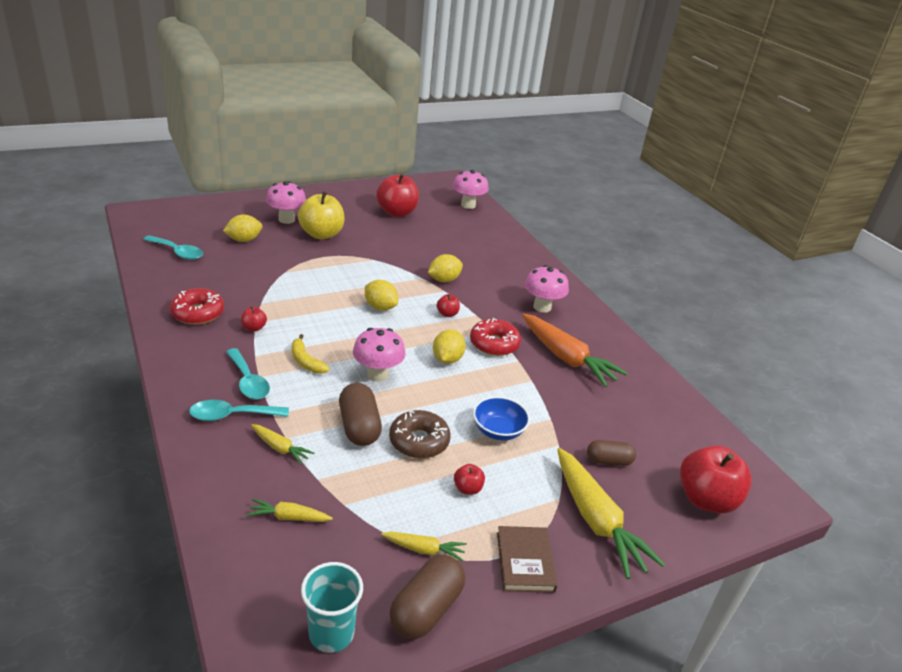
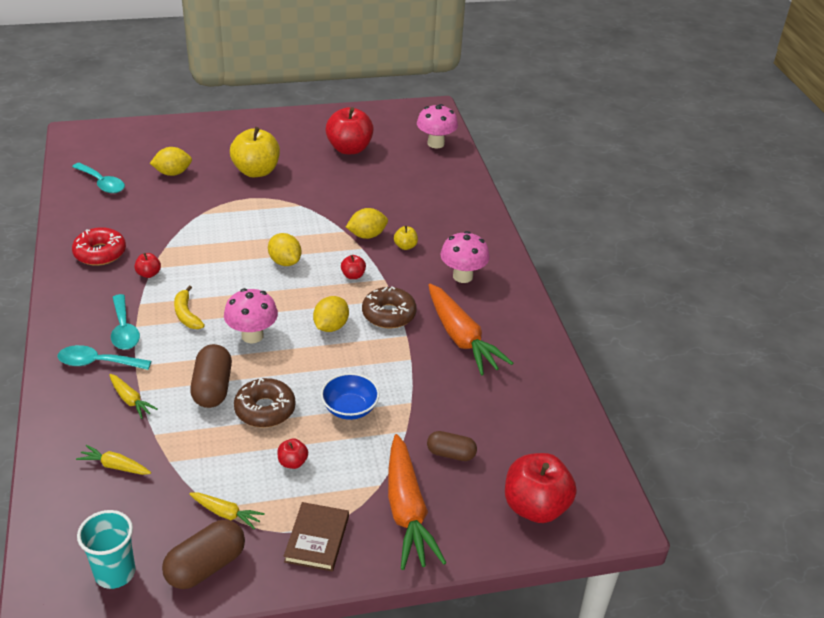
camera: 15 degrees right, 5 degrees up
(286, 219) = (225, 151): pink mushroom -> none
(481, 286) = (405, 246): none -> yellow apple
(494, 344) = (388, 314): red donut -> brown donut
(596, 520) = (407, 510): yellow carrot -> orange carrot

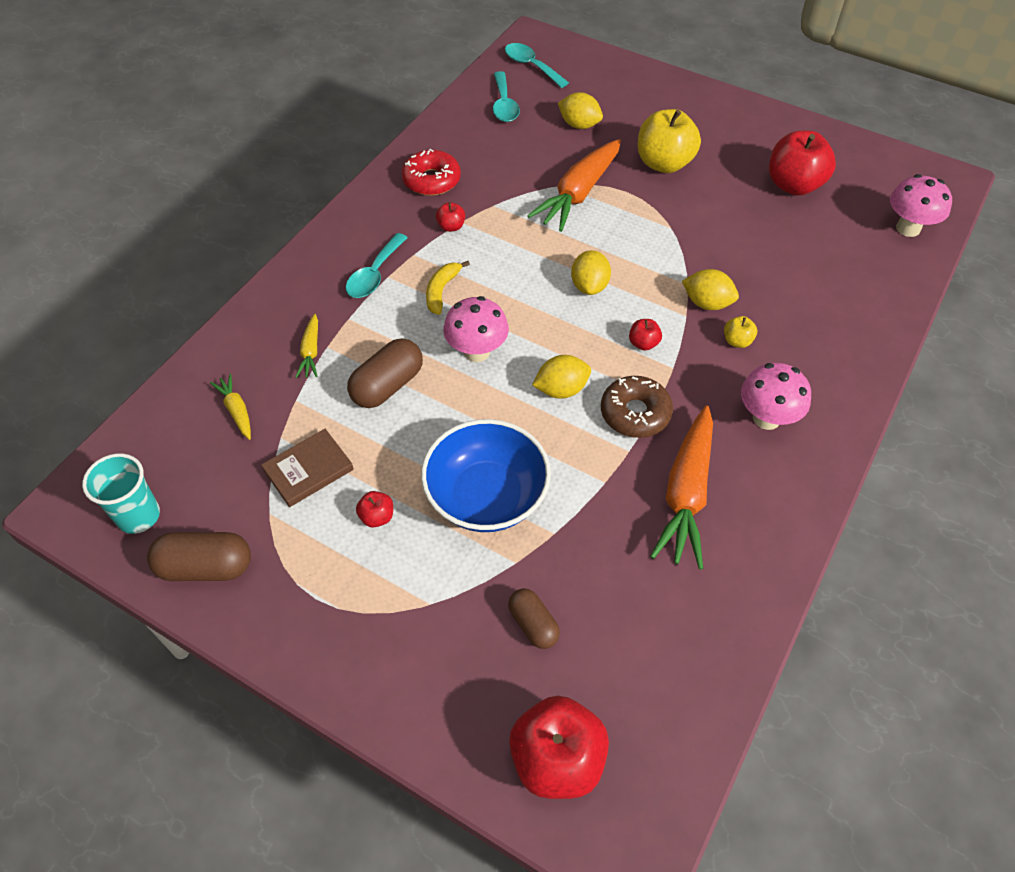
camera: 45 degrees right, 15 degrees up
(97, 363) = (322, 295): turquoise spoon -> turquoise spoon (531, 66)
(226, 513) = (272, 526): yellow carrot -> none
(265, 409) = (409, 441): brown donut -> none
(317, 539) = (317, 616): brown book -> brown book (308, 470)
(350, 408) = (486, 496): blue bowl -> blue bowl, size x1.72
(407, 510) = (425, 654): orange carrot -> orange carrot (579, 193)

